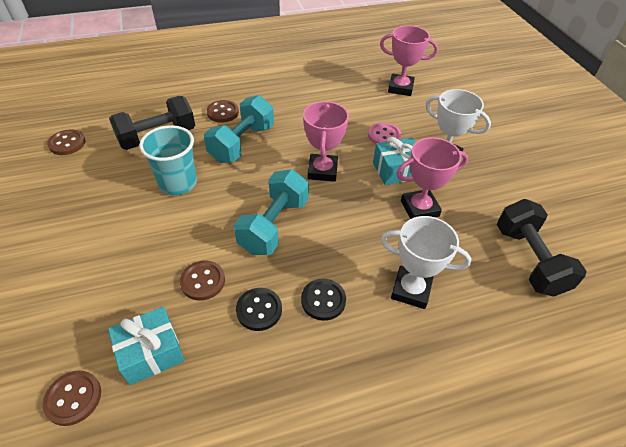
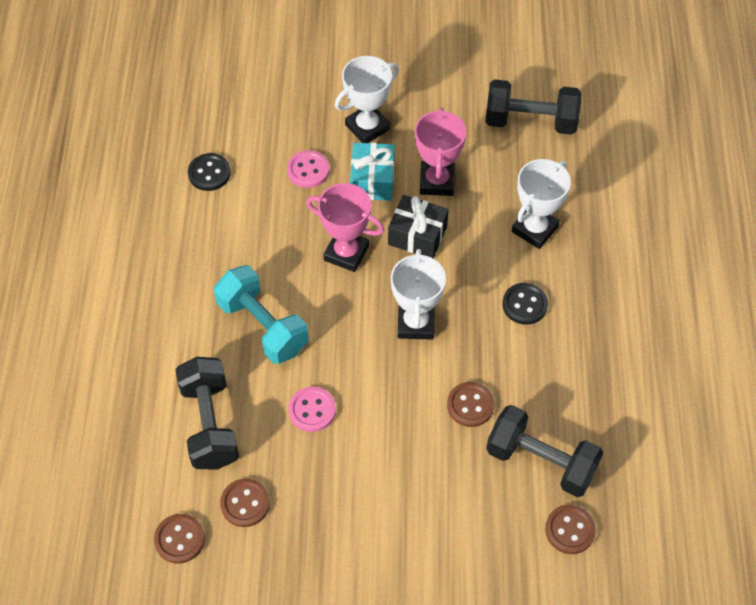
camera: 70 degrees left, 10 degrees up
(151, 353) = (541, 461): turquoise gift -> black dumbbell
(178, 183) = (312, 410): turquoise cup -> pink button
(223, 112) = (187, 336): brown button -> brown button (245, 503)
(259, 310) = (519, 361): black button -> black button (209, 173)
(274, 225) = (415, 323): turquoise dumbbell -> white trophy
(359, 208) = (417, 235): none -> black gift
(400, 88) = (219, 117): pink trophy -> none

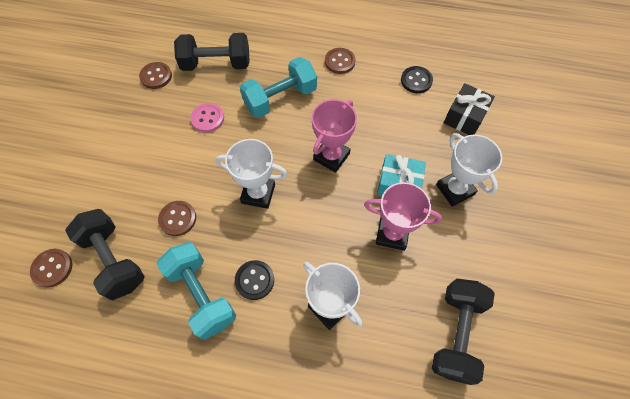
camera: 100 degrees right, 5 degrees up
(179, 539) = (147, 44): brown button -> brown button (339, 62)
(308, 170) = (413, 142): pink button -> none
(417, 235) = (339, 209): black gift -> black gift (464, 117)
(541, 461) = (114, 260): black dumbbell -> black dumbbell turned 75 degrees counterclockwise
(555, 354) = (201, 295): none -> turquoise dumbbell

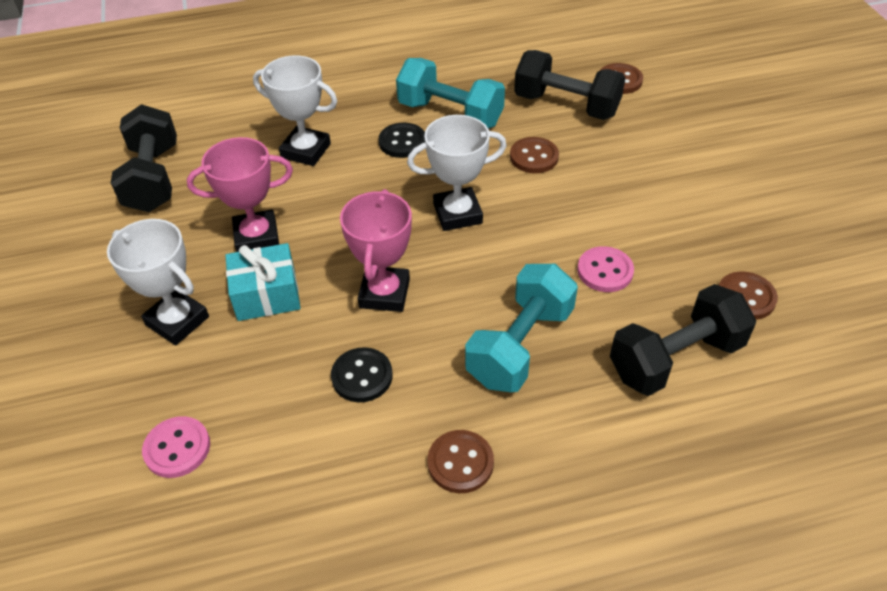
camera: 155 degrees right, 15 degrees down
(416, 80) = (290, 487): black button -> black button (362, 376)
(464, 117) = (177, 448): black gift -> pink button

